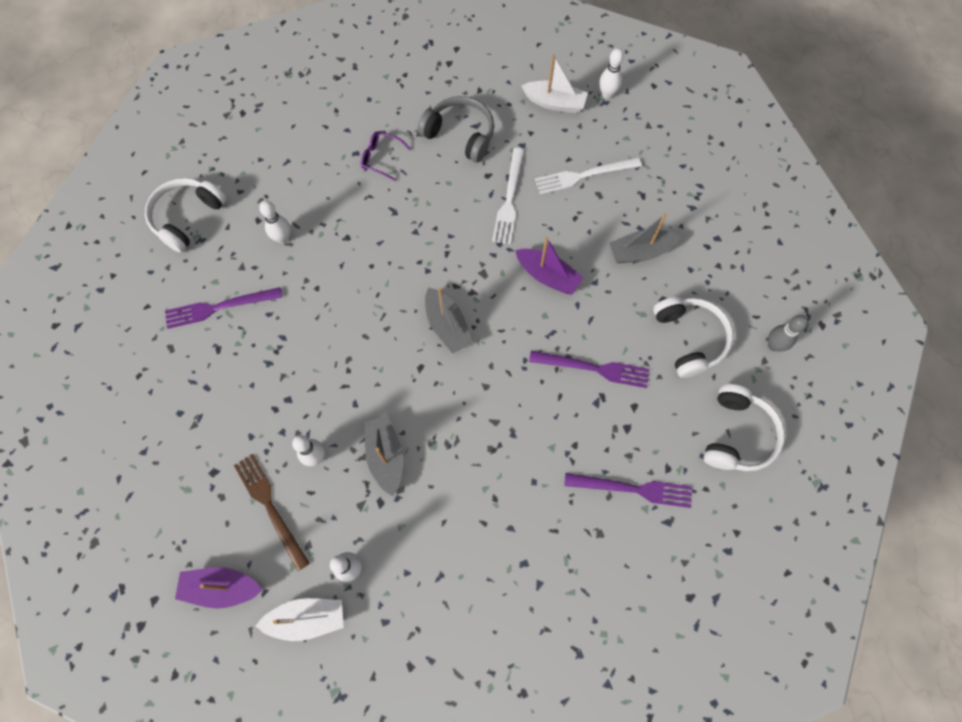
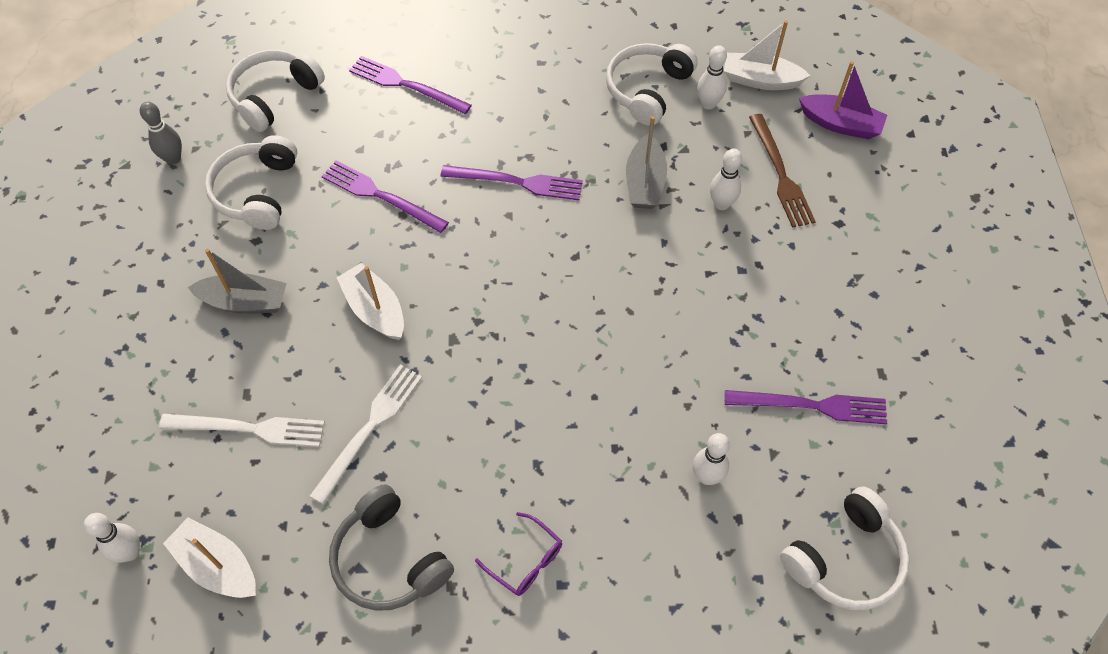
camera: 160 degrees left, 10 degrees down
(412, 565) = (647, 90): none -> white headphones
(447, 326) = (525, 291): grey boat -> none
(491, 419) = (517, 182): none -> purple fork
(547, 276) = (375, 310): purple boat -> white boat

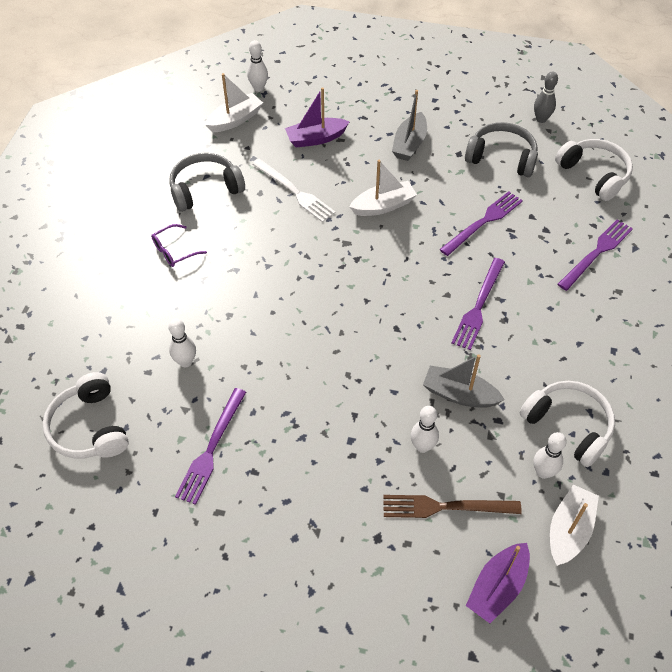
camera: 105 degrees right, 5 degrees down
(249, 429) = (316, 138): white fork -> purple boat
(257, 192) = (501, 157): white headphones -> grey headphones

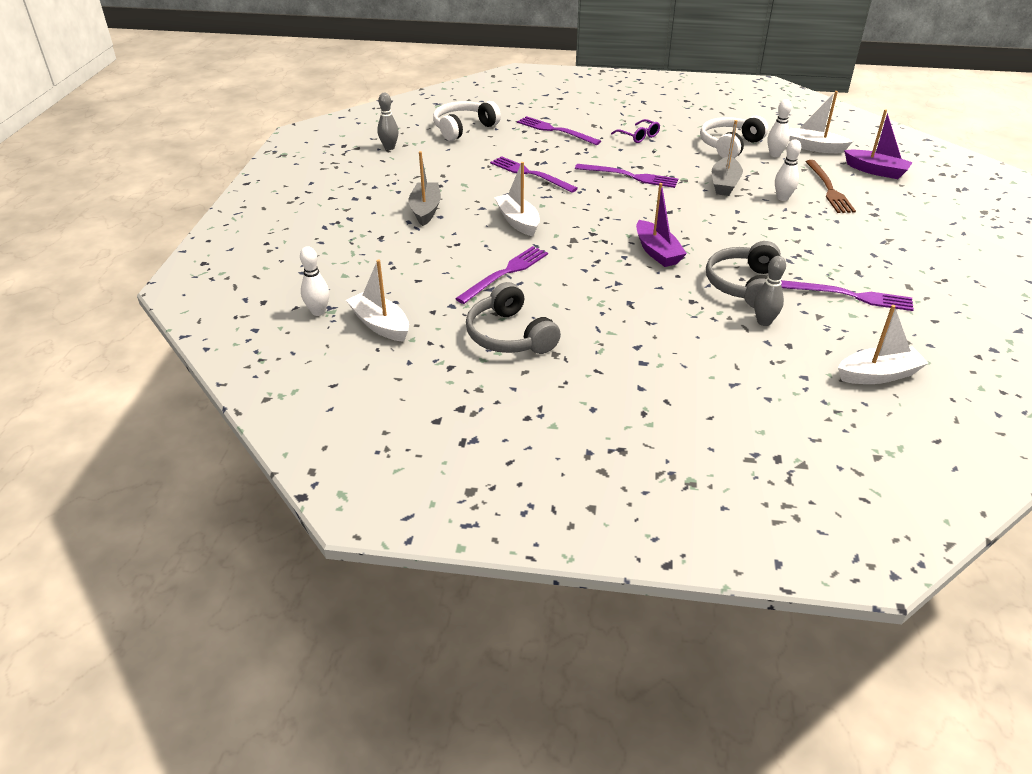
camera: 95 degrees left, 15 degrees down
(89, 427) = (878, 375): white headphones -> white boat
(174, 251) = (616, 348): purple glasses -> purple glasses (638, 136)
(185, 362) = (764, 322): white bowling pin -> grey bowling pin
(294, 192) = (505, 273): white fork -> purple fork
(316, 138) = (417, 265): purple boat -> purple boat (657, 252)
(409, 144) = (425, 210): grey boat -> grey boat turned 105 degrees counterclockwise
(501, 157) = (443, 165): grey headphones -> grey headphones (743, 285)

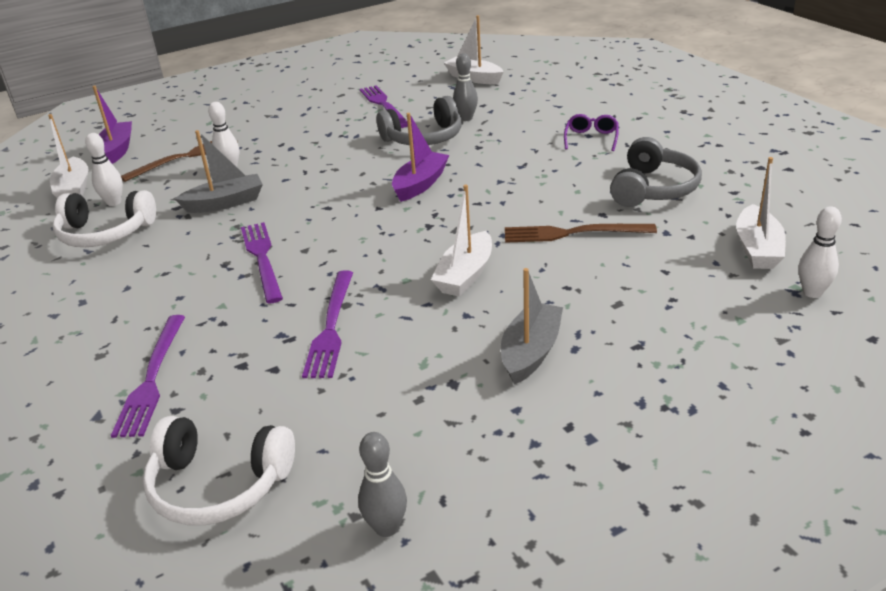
camera: 125 degrees left, 5 degrees down
(425, 210) = (531, 352): grey boat -> grey boat turned 150 degrees clockwise
(505, 273) = (573, 233): purple fork -> brown fork
(638, 136) = (121, 301): purple glasses -> purple glasses (591, 138)

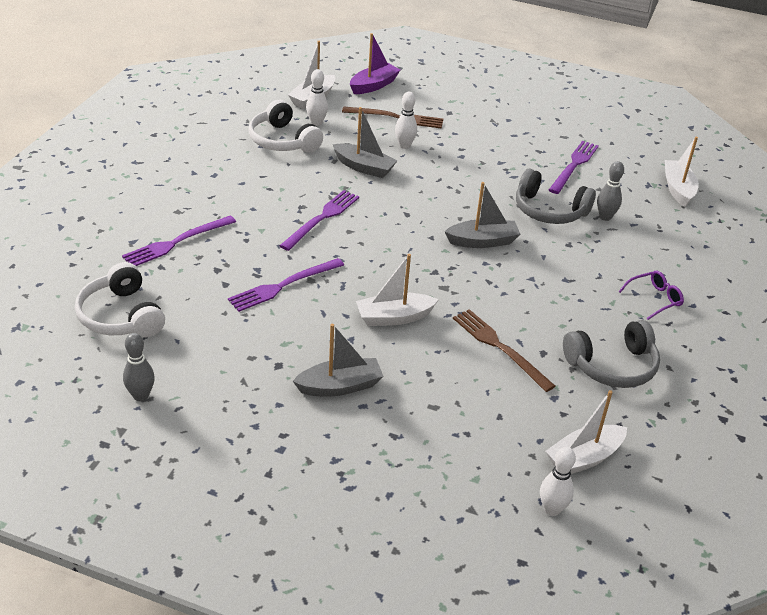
camera: 45 degrees right, 5 degrees up
(420, 184) = (482, 241): purple boat -> grey boat

